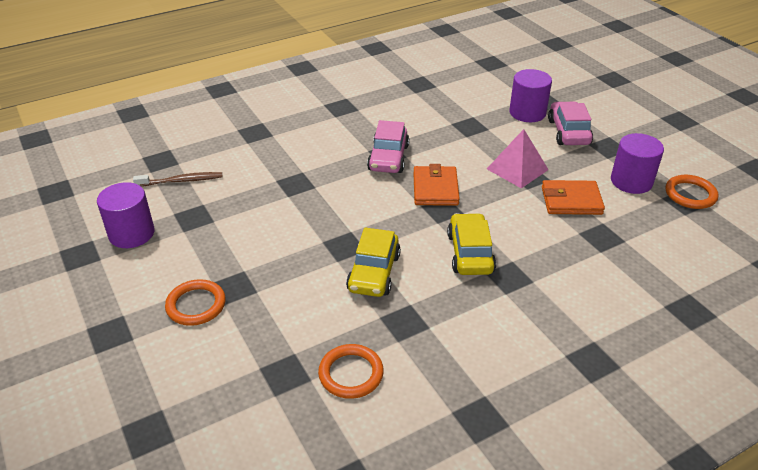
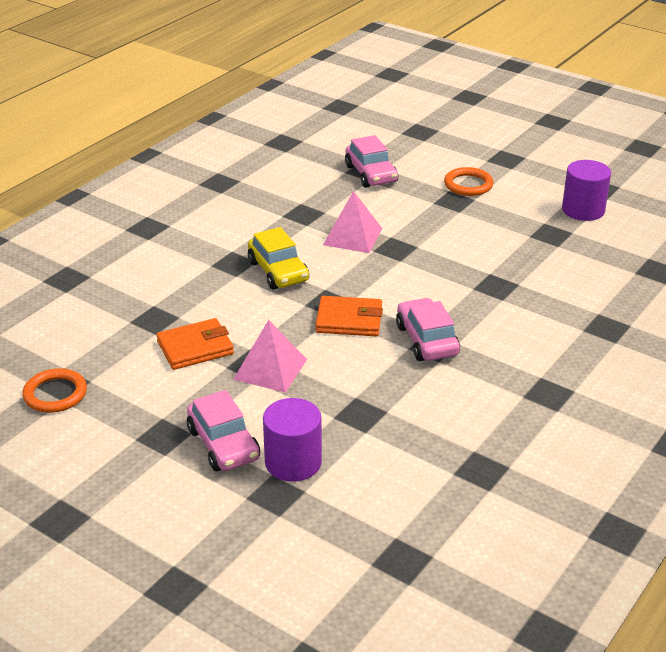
camera: 155 degrees right, 5 degrees down
(181, 181) = (607, 258): brown toothbrush -> none
(283, 363) = (371, 174): none -> pink car
(351, 374) = (320, 180): orange ring -> none
(374, 273) = (352, 236): yellow car -> pink pyramid
(435, 189) = (349, 320): orange wallet -> orange wallet turned 60 degrees counterclockwise
(631, 181) = (128, 391): purple cylinder -> none

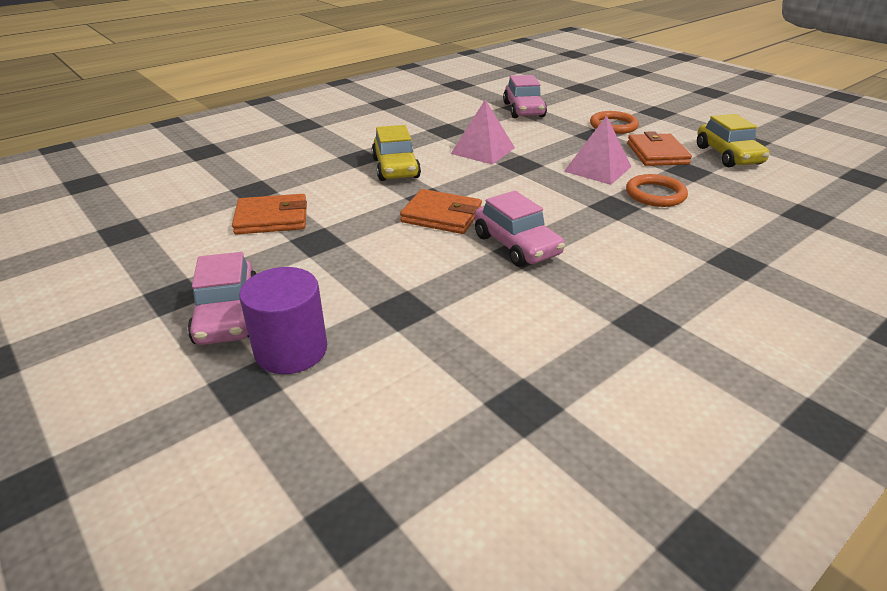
camera: 15 degrees right, 0 degrees up
(55, 394) = (106, 239): orange ring -> orange ring (655, 194)
(270, 369) = (332, 248): pink pyramid -> pink pyramid (597, 169)
(426, 340) = (516, 245): pink car -> pink car turned 150 degrees clockwise
(518, 217) = (657, 154): none -> orange wallet
(583, 210) = (728, 155): purple cylinder -> yellow car

